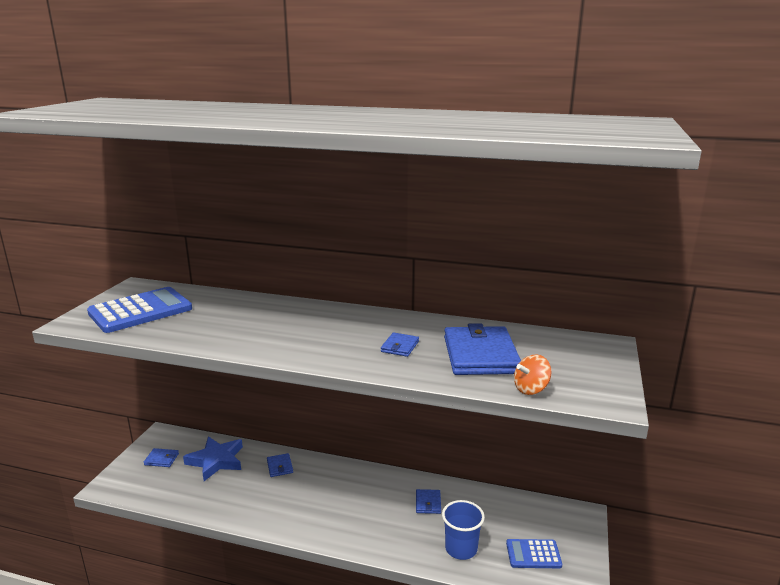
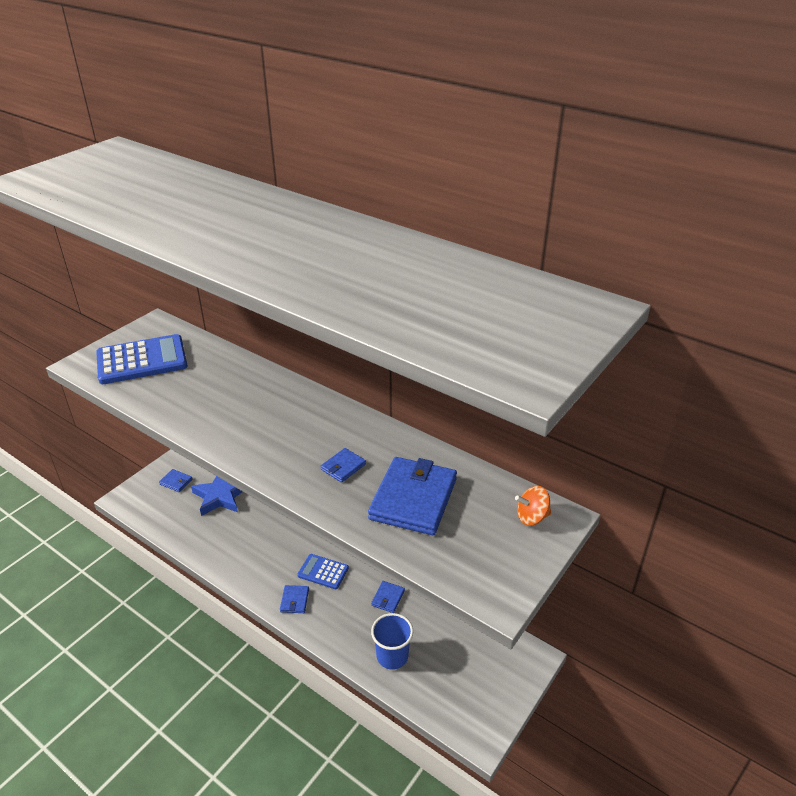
camera: 20 degrees right, 15 degrees up
(279, 466) = (272, 518): blue wallet -> blue wallet (294, 600)
(531, 389) = (430, 559): orange spinning top -> orange spinning top (532, 517)
(533, 554) = (457, 684): blue calculator -> blue calculator (323, 572)

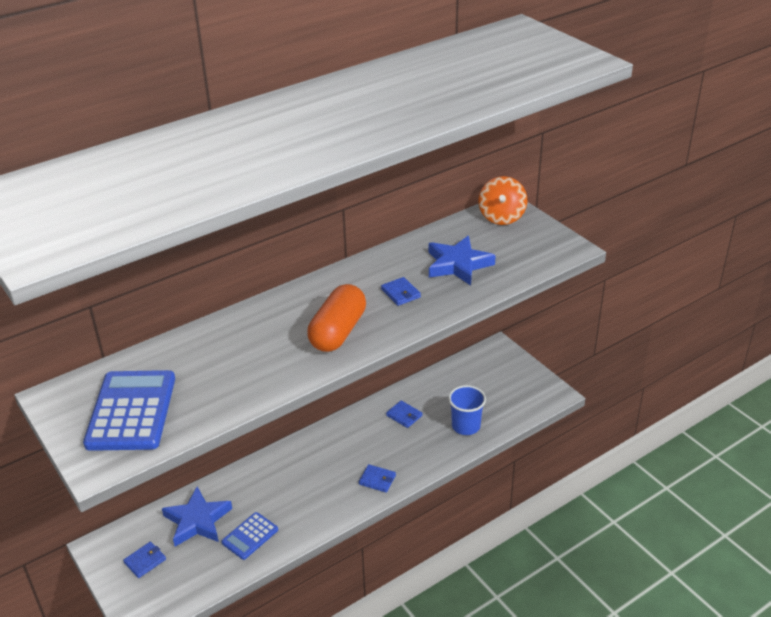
camera: 70 degrees left, 0 degrees up
(267, 440) = (338, 332): none -> orange capsule
(323, 572) = (352, 453): blue calculator -> blue calculator (250, 536)
(413, 499) = (458, 264): blue wallet -> blue star
(532, 517) = (501, 217): orange spinning top -> orange spinning top, size x1.51

